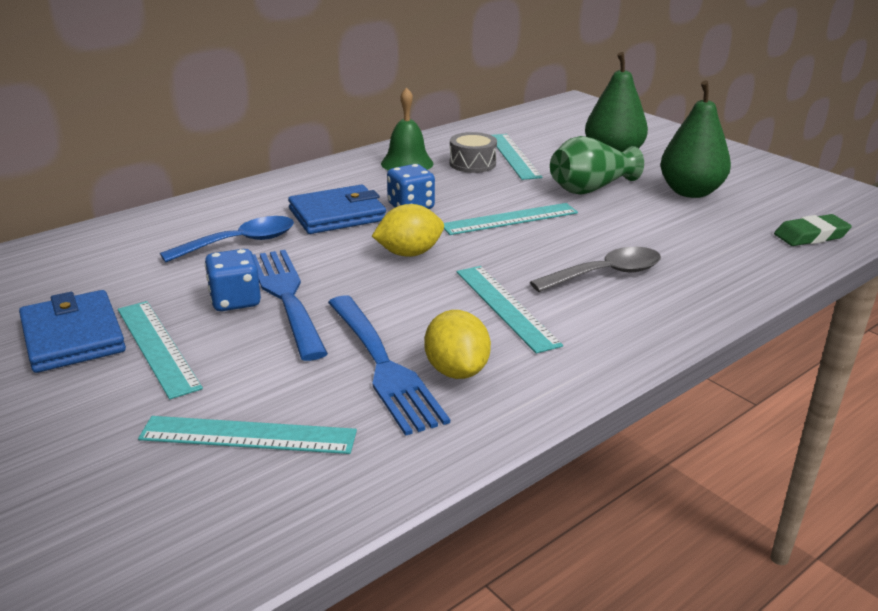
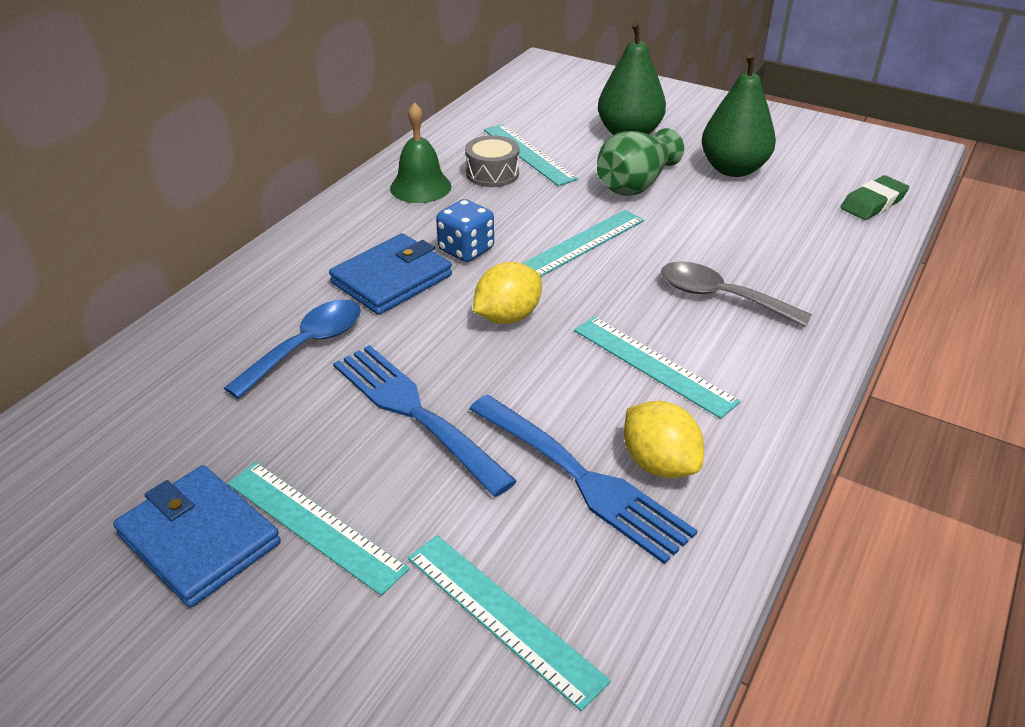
camera: 20 degrees left, 10 degrees up
(235, 301) = (359, 433): blue dice -> none
(248, 435) = (503, 616): turquoise ruler -> turquoise ruler turned 60 degrees clockwise
(605, 274) = (721, 297): grey spoon -> grey spoon turned 105 degrees counterclockwise

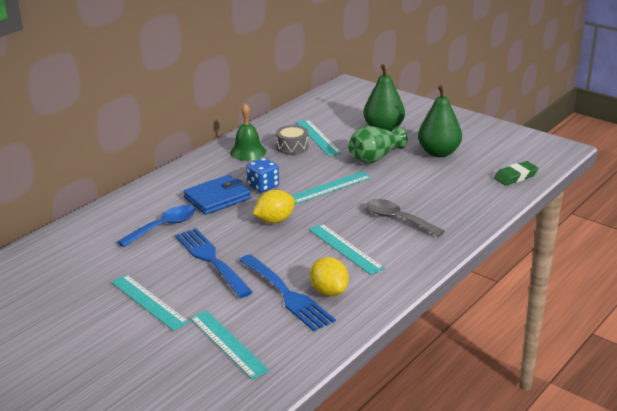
camera: 10 degrees right, 10 degrees down
(199, 539) = (93, 302): blue wallet -> none

